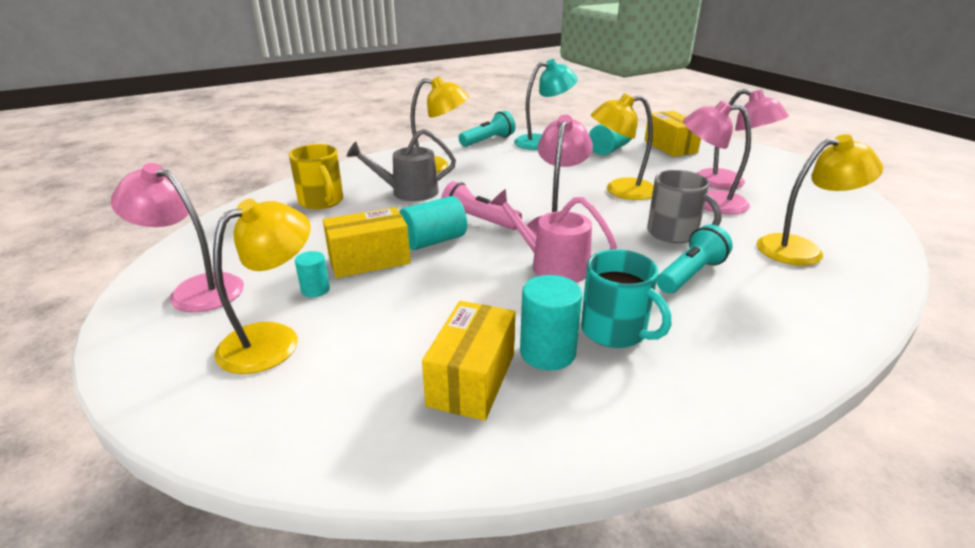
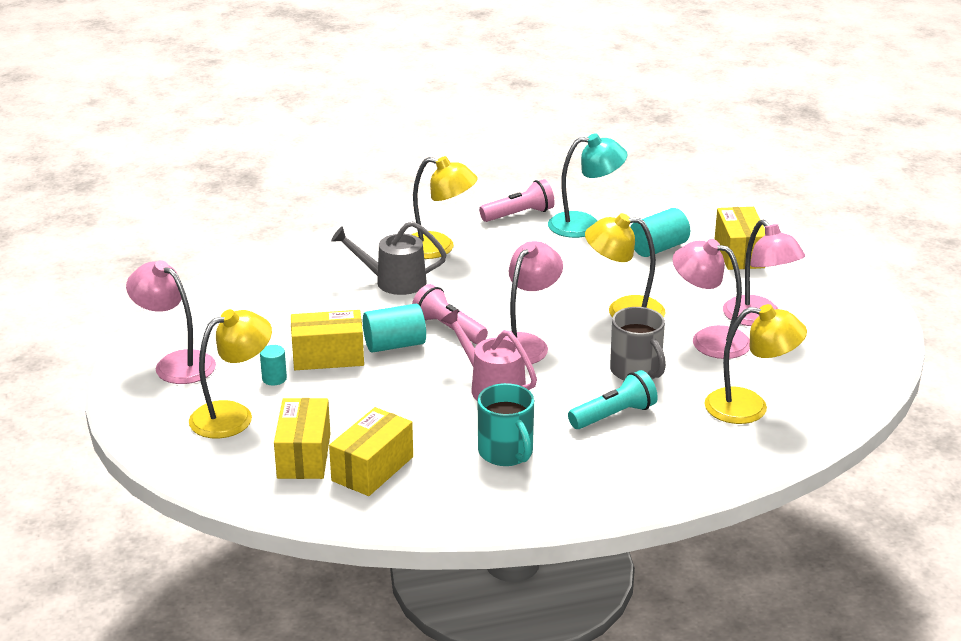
camera: 15 degrees right, 0 degrees up
(321, 201) = (301, 282): yellow mug -> none
(377, 377) = (304, 456): none -> yellow box
(488, 141) = (519, 215): turquoise flashlight -> pink flashlight
(547, 352) = (440, 459): turquoise cylinder -> none

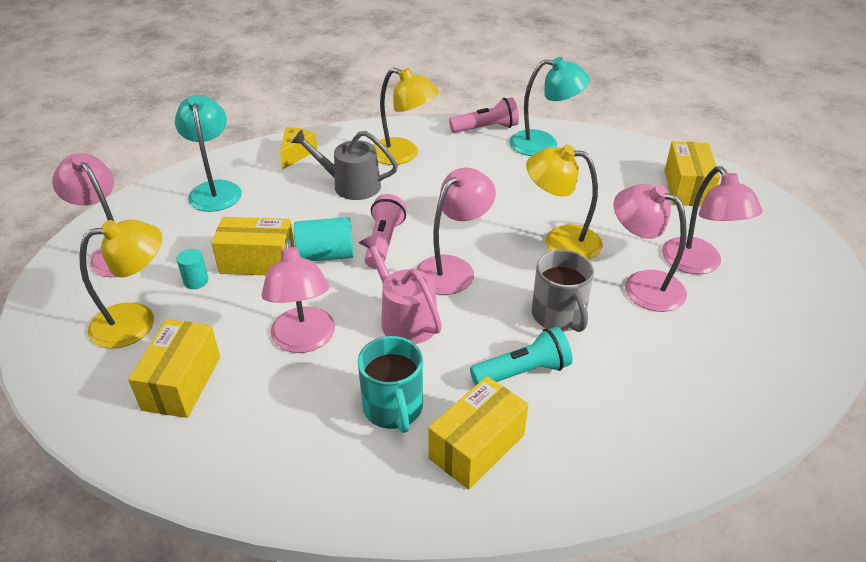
camera: 10 degrees right, 10 degrees up
(250, 298) = (215, 189): none -> turquoise lamp
(322, 257) = (296, 154): none -> yellow cheese
(372, 469) = (244, 411): yellow box -> yellow box (477, 447)
(404, 413) = (304, 340): none -> pink lamp
(448, 328) = (384, 242): pink flashlight -> pink flashlight turned 45 degrees clockwise
(658, 248) = (608, 175): turquoise cylinder -> none
(750, 407) = (675, 380): yellow lamp -> none

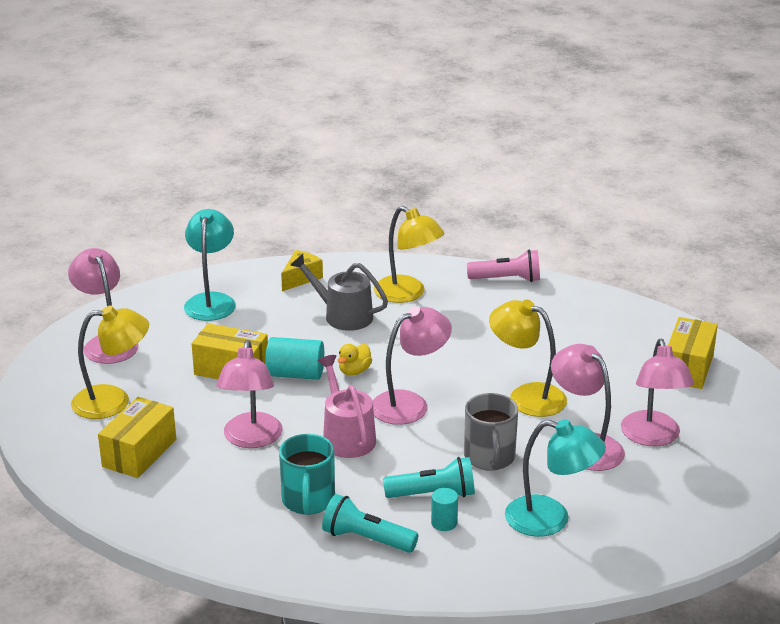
camera: 15 degrees right, 10 degrees down
(196, 281) = (172, 378): turquoise cylinder -> turquoise cylinder (444, 523)
(384, 242) = (354, 371): pink flashlight -> yellow duck
(477, 447) = (366, 539): yellow box -> turquoise flashlight
(544, 144) = (560, 304): turquoise lamp -> turquoise lamp (550, 519)

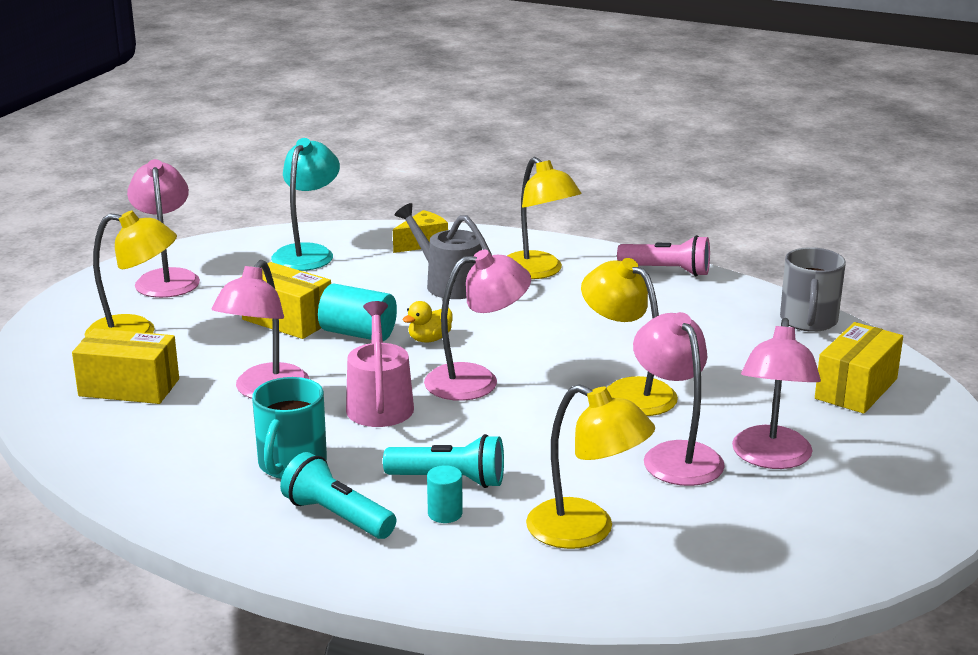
camera: 15 degrees right, 5 degrees down
(139, 453) = (129, 387): yellow box -> yellow box turned 60 degrees clockwise
(489, 457) = (544, 450): grey mug -> grey mug (808, 321)
(550, 519) = (586, 531): turquoise lamp -> yellow lamp

